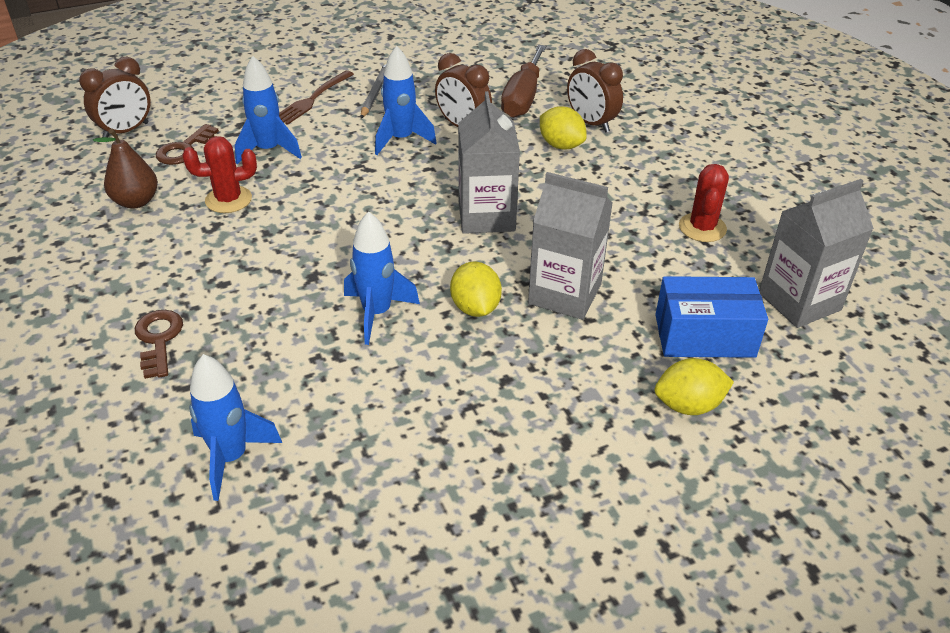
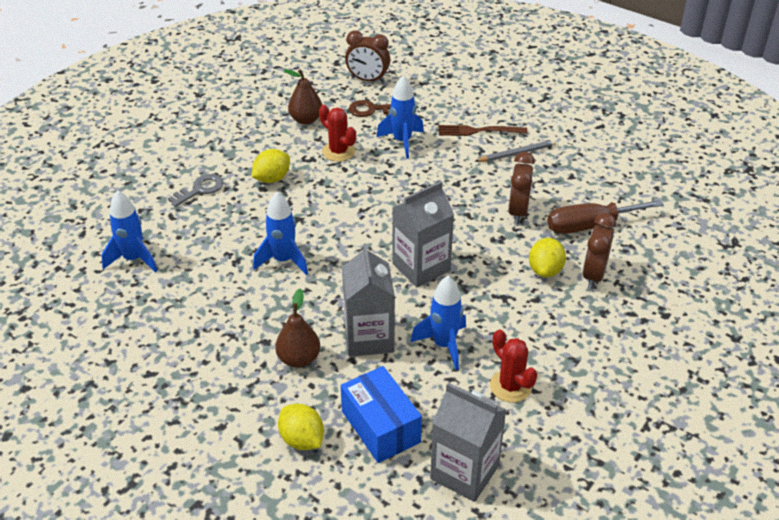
camera: 60 degrees right, 0 degrees up
(158, 340) = (200, 189): brown key -> grey key
(401, 139) = (472, 190): blue rocket -> blue rocket (444, 345)
(475, 308) = (321, 301): yellow lemon -> yellow lemon (272, 179)
(557, 361) = (299, 359): none -> brown pear
(702, 228) = (510, 386): red cactus -> red cactus turned 75 degrees clockwise

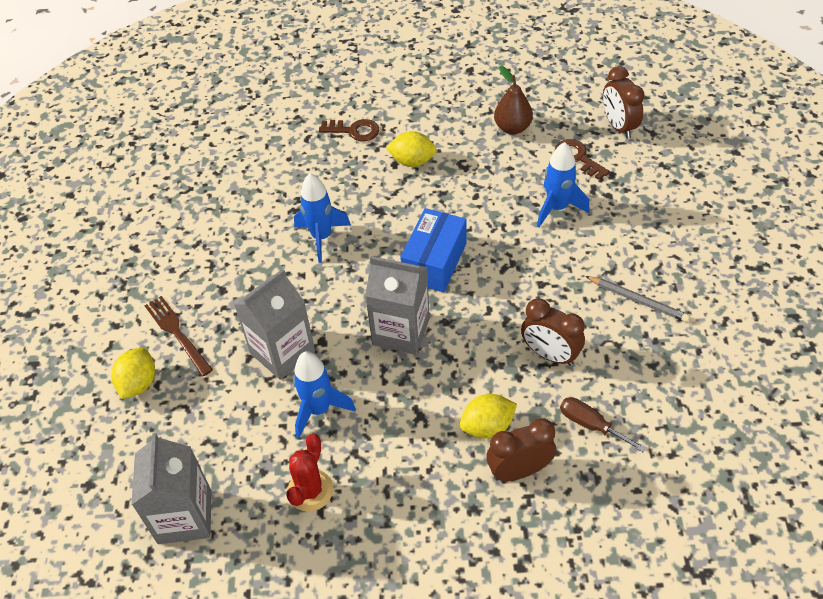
camera: 55 degrees right, 10 degrees up
(133, 259) = (240, 153): blue rocket -> none
(200, 189) = (354, 131): grey key -> brown key
(299, 359) = (220, 323): brown pear -> none
(338, 151) = (494, 176): red cactus -> none
(380, 427) = (190, 425): blue box -> blue box (434, 262)
(478, 131) = (638, 250): brown fork -> brown fork (177, 333)
(518, 212) = (550, 354): brown clock -> brown clock turned 120 degrees counterclockwise
(589, 226) = (591, 425): brown screwdriver -> brown screwdriver, size x0.61

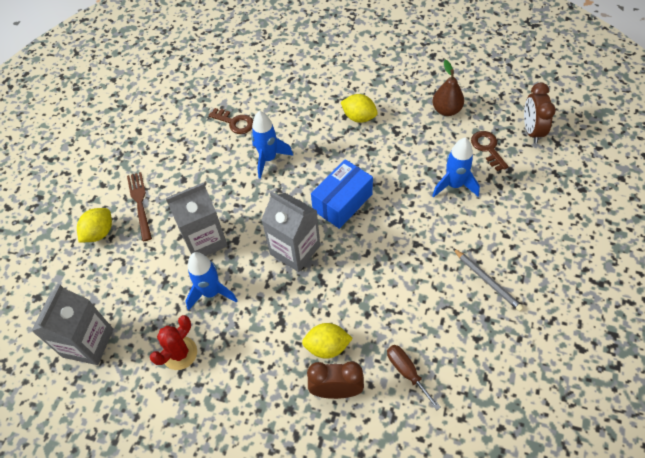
camera: 20 degrees right, 5 degrees up
(354, 131) = (326, 82): brown key -> brown key (235, 122)
(550, 354) = (399, 304): brown clock -> none

